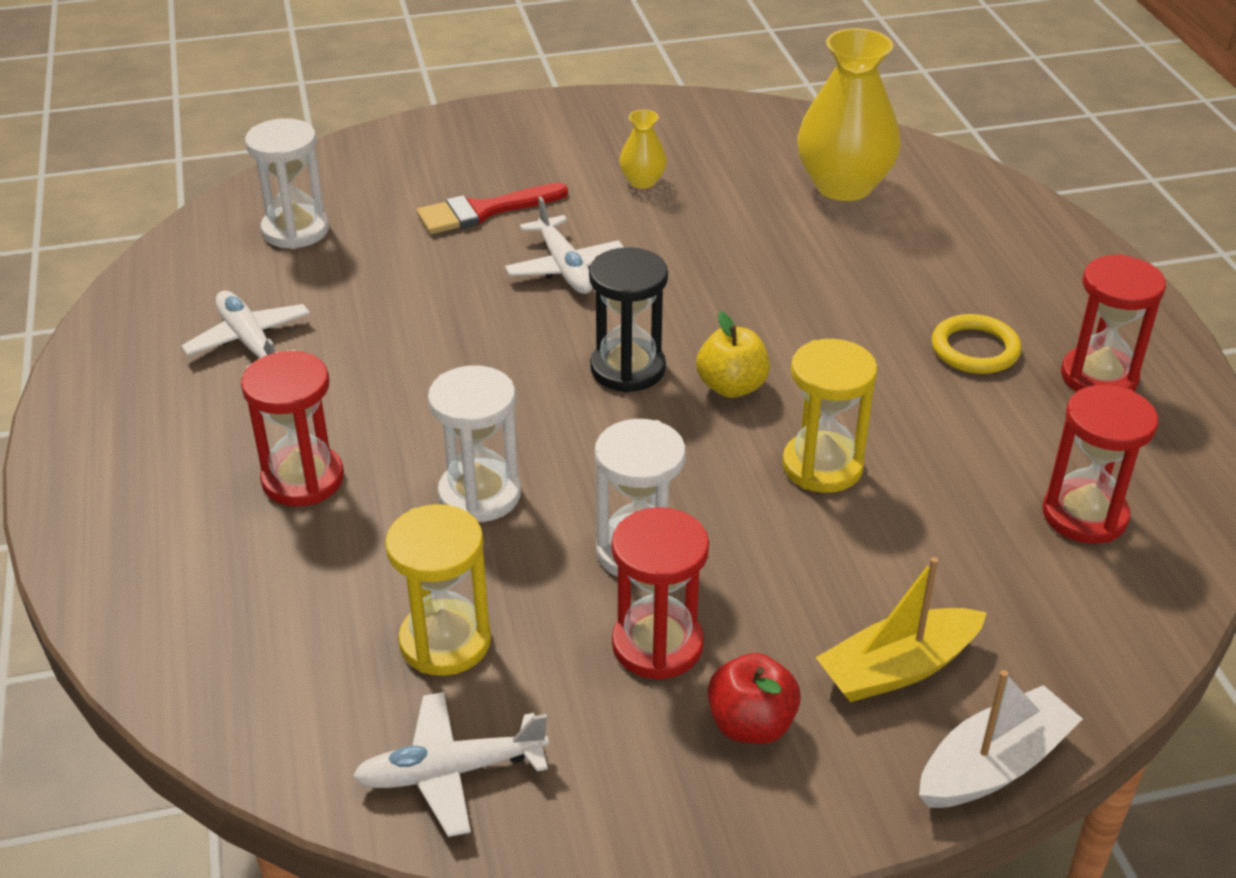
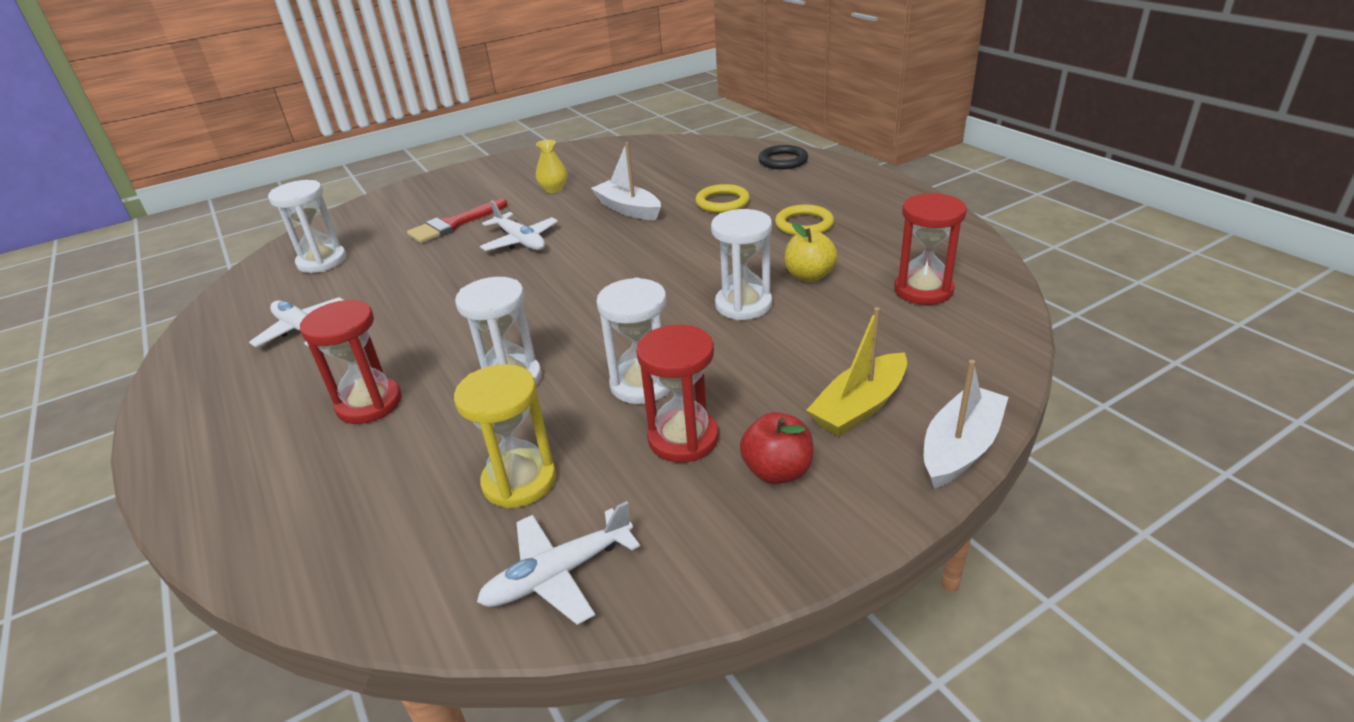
camera: 15 degrees left, 5 degrees down
(628, 369) = (587, 283): black hourglass -> none
(731, 387) = (661, 277): yellow apple -> yellow apple (809, 276)
(734, 249) = (628, 209): none -> white boat
(822, 466) = (743, 305): yellow hourglass -> white hourglass
(843, 186) = (680, 166): yellow vase -> none
(875, 274) = (722, 202): none -> yellow ring
(1004, 216) = (783, 161): none -> black ring
(1099, 377) = (885, 221): red hourglass -> none

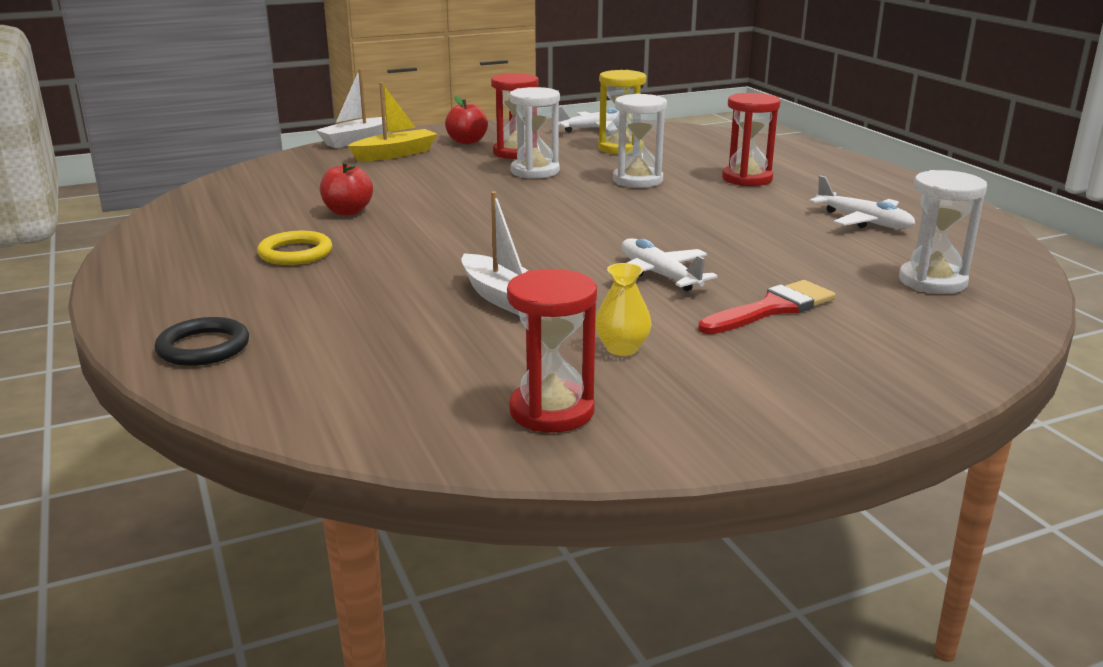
camera: 175 degrees left, 10 degrees down
(722, 202) = (366, 291): yellow ring -> none
(743, 305) = (427, 200): white hourglass -> none
(809, 276) = (347, 212): yellow apple -> red apple
(923, 290) = (265, 194): red hourglass -> red hourglass (552, 411)

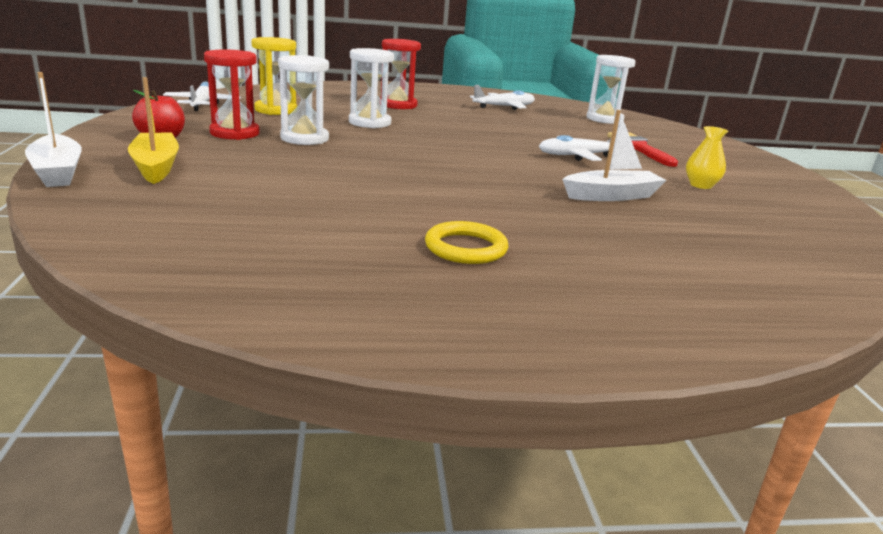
camera: 75 degrees left, 0 degrees up
(203, 347) = (720, 313): black ring -> none
(347, 212) = (347, 211): red apple -> none
(552, 411) = (798, 215): red hourglass -> none

